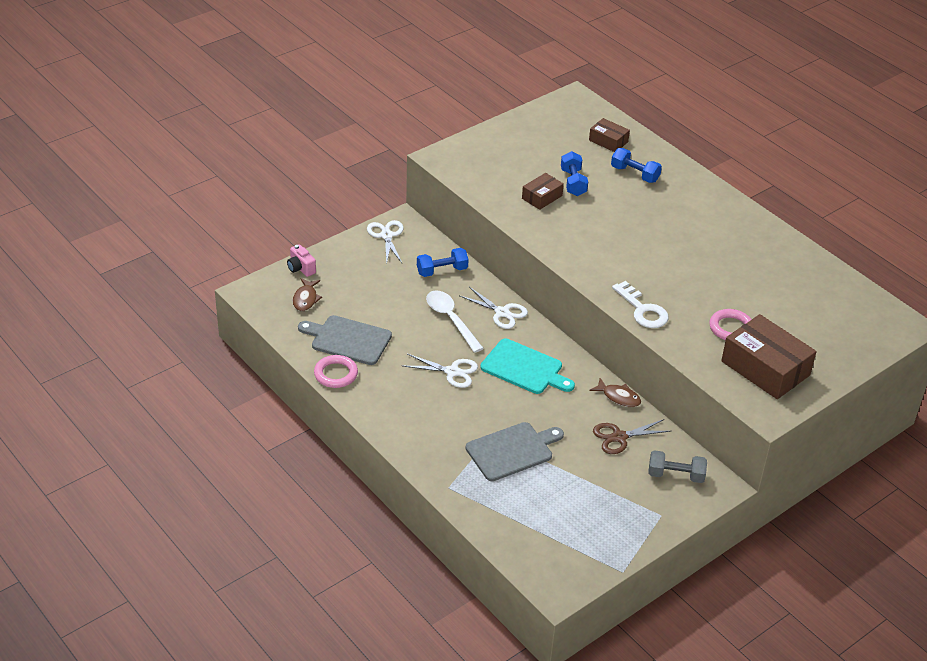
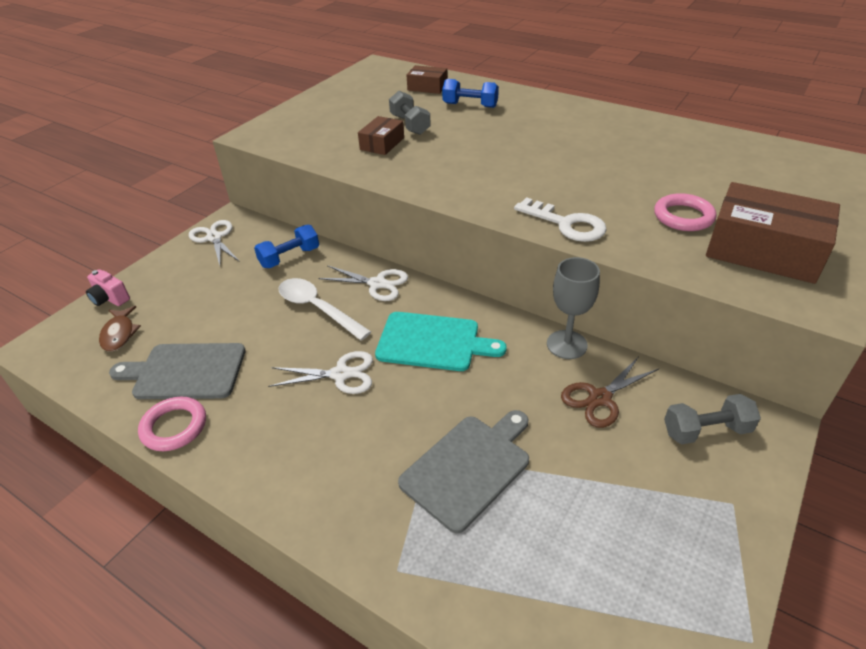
camera: 15 degrees left, 0 degrees up
(573, 182) = (410, 125): blue dumbbell -> grey dumbbell
(618, 397) = (566, 344): brown fish -> grey goblet

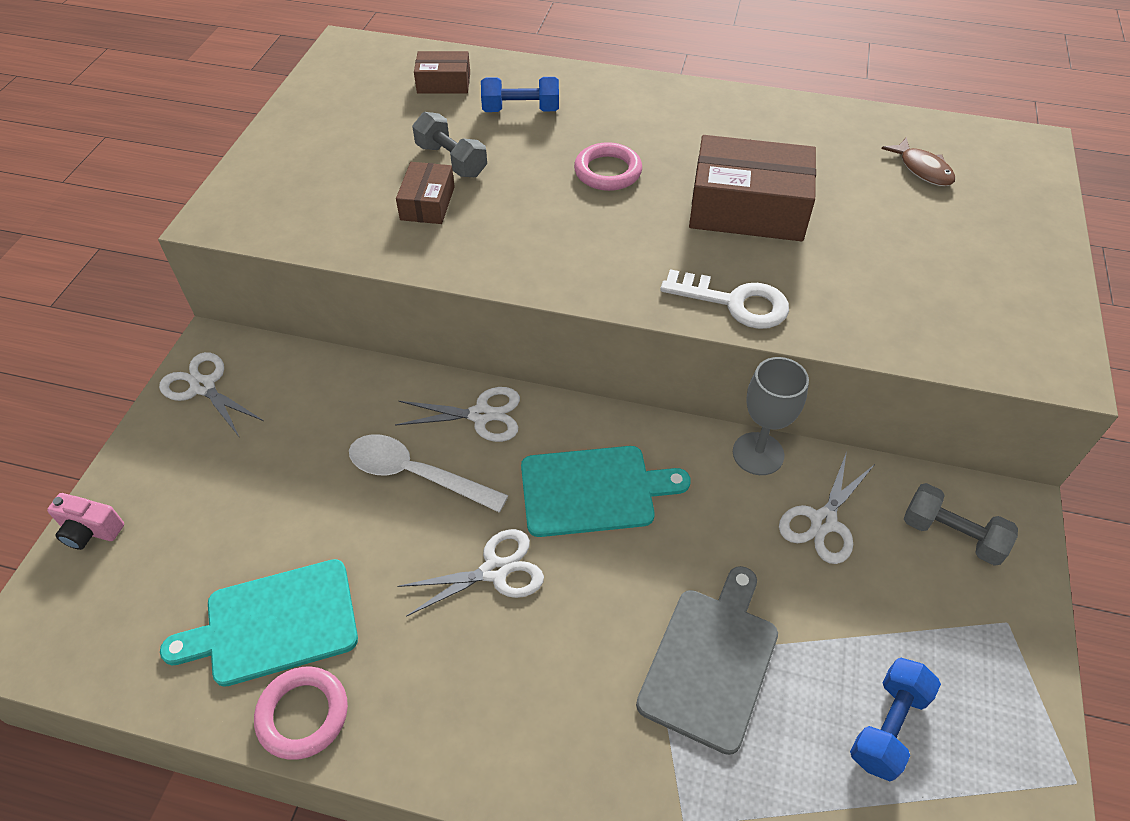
camera: 20 degrees left, 10 degrees up
(119, 334) = (139, 588): brown fish -> brown fish (922, 169)
(185, 371) = (274, 623): grey cutting board -> turquoise cutting board
(289, 257) = (336, 397): blue dumbbell -> blue dumbbell (887, 726)
(600, 398) = (823, 522): brown scissors -> white scissors
(683, 217) = (867, 263): pink ring -> pink ring (607, 171)
(706, 431) = (951, 535): grey dumbbell -> grey dumbbell turned 60 degrees clockwise
(763, 250) = (973, 298): brown box -> brown box (747, 208)

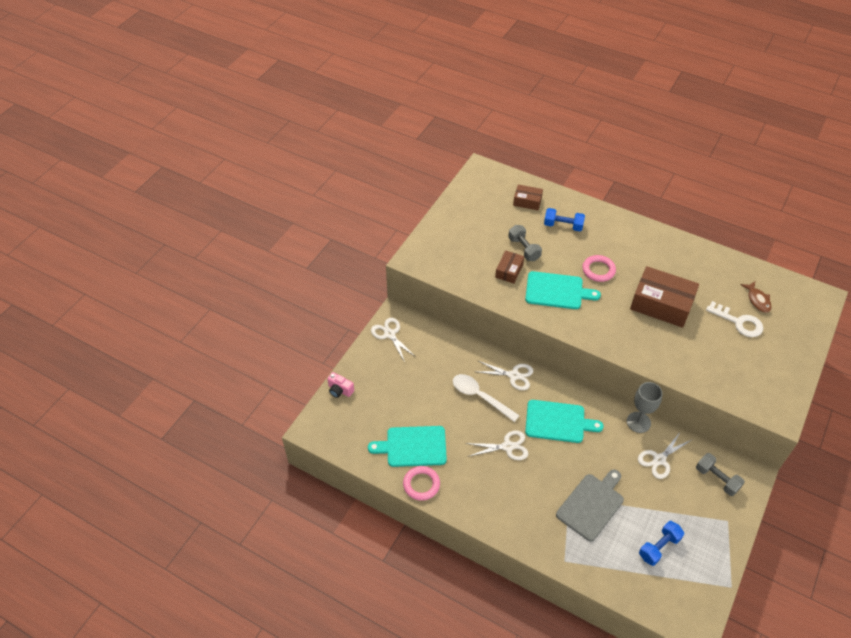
camera: 15 degrees right, 0 degrees up
(534, 222) = (557, 291): none -> turquoise cutting board
(735, 302) = (640, 352): white key -> white key (739, 322)

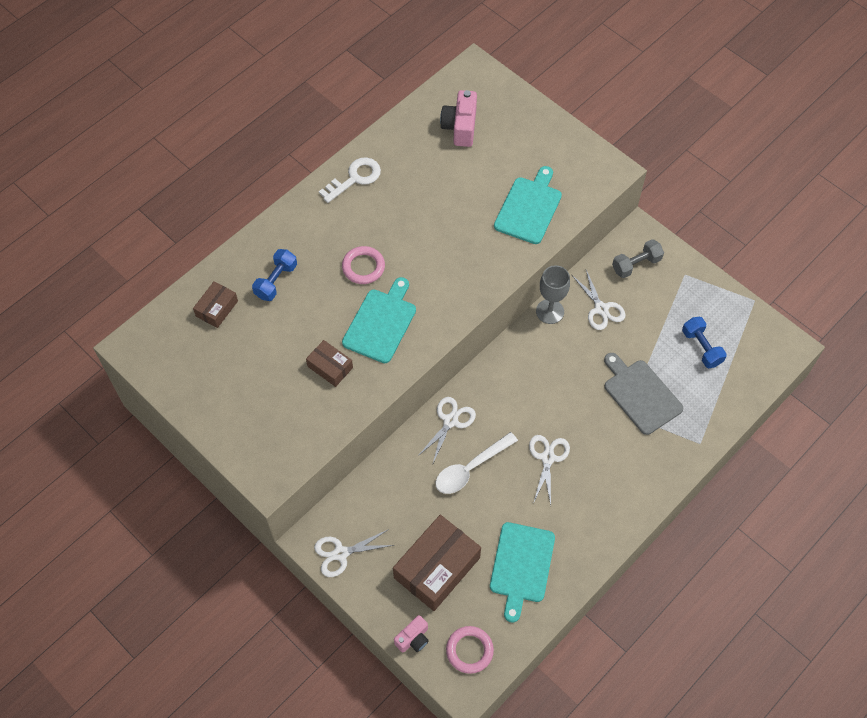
camera: 75 degrees left, 10 degrees up
(421, 484) = (576, 569): pink ring -> pink ring (469, 650)
(524, 249) = (299, 338): grey dumbbell -> none
(558, 422) = (528, 393): turquoise cutting board -> turquoise cutting board (529, 208)
(661, 304) = (436, 221): brown box -> brown box (437, 567)
(739, 322) = (484, 157): white key -> white key (355, 178)
(757, 300) = (460, 127): brown fish -> pink camera

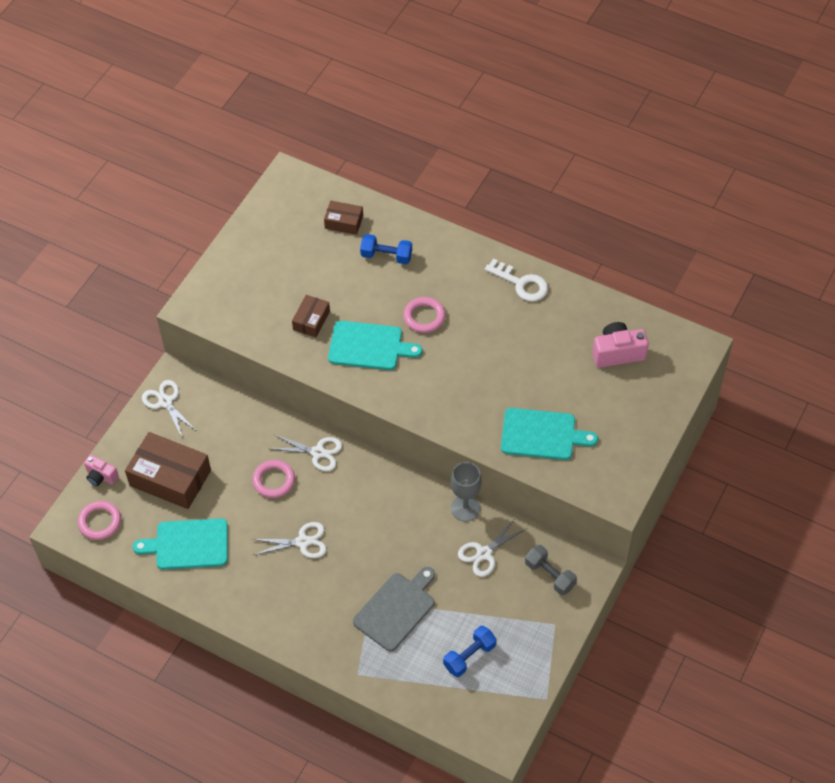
camera: 75 degrees right, 5 degrees down
(470, 468) = (274, 480): white spoon -> pink ring

